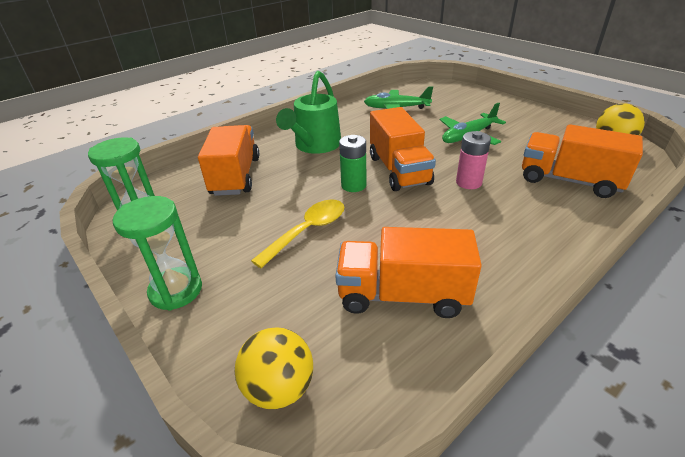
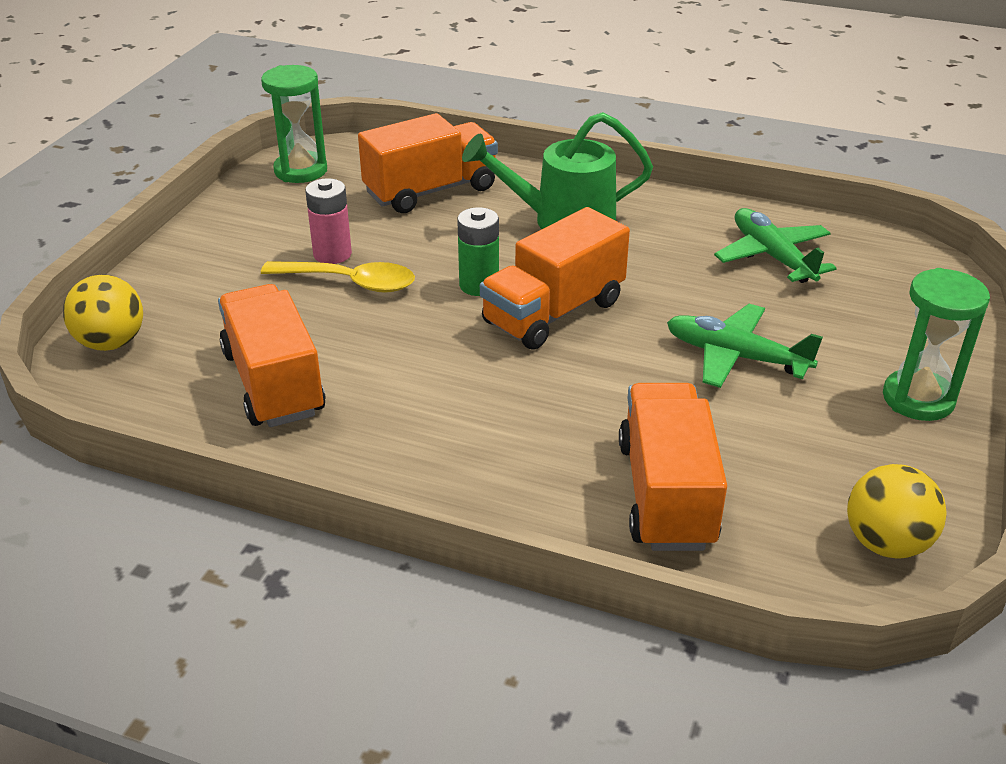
camera: 60 degrees right, 0 degrees up
(176, 290) = (203, 239): green hourglass -> green hourglass (918, 399)
(468, 182) = (570, 386): pink battery -> pink battery (332, 254)

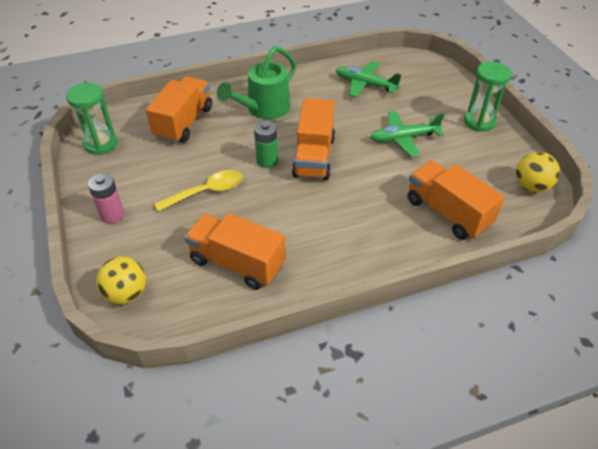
camera: 40 degrees left, 10 degrees up
(332, 254) = (178, 181): pink battery -> pink battery (112, 215)

